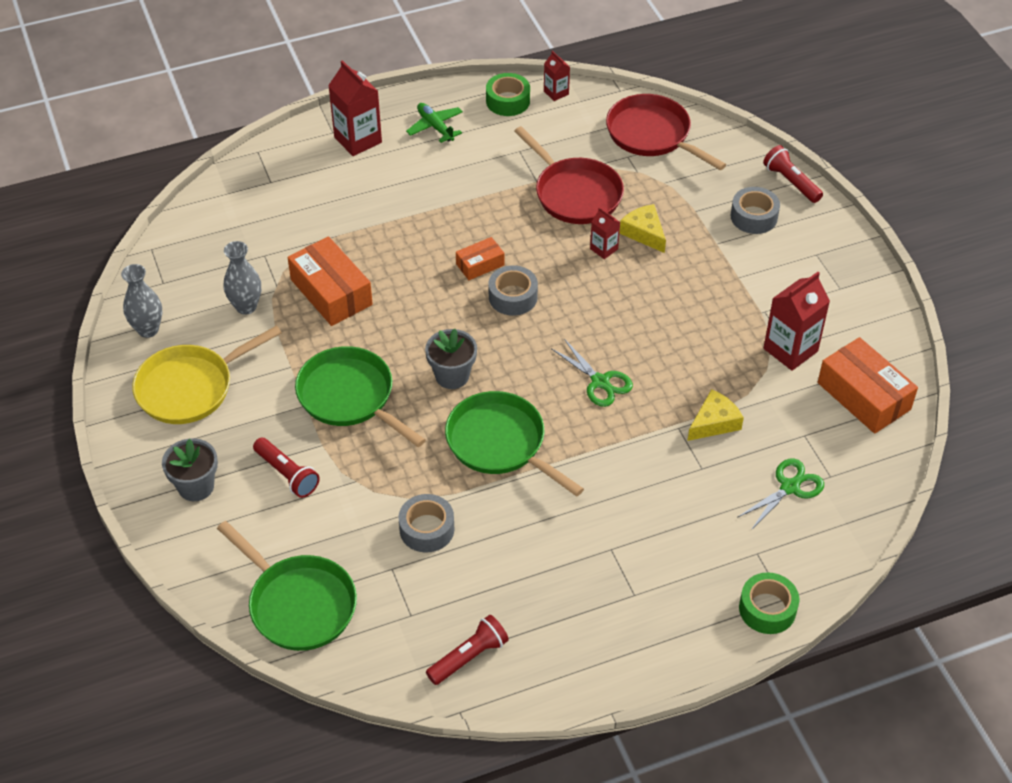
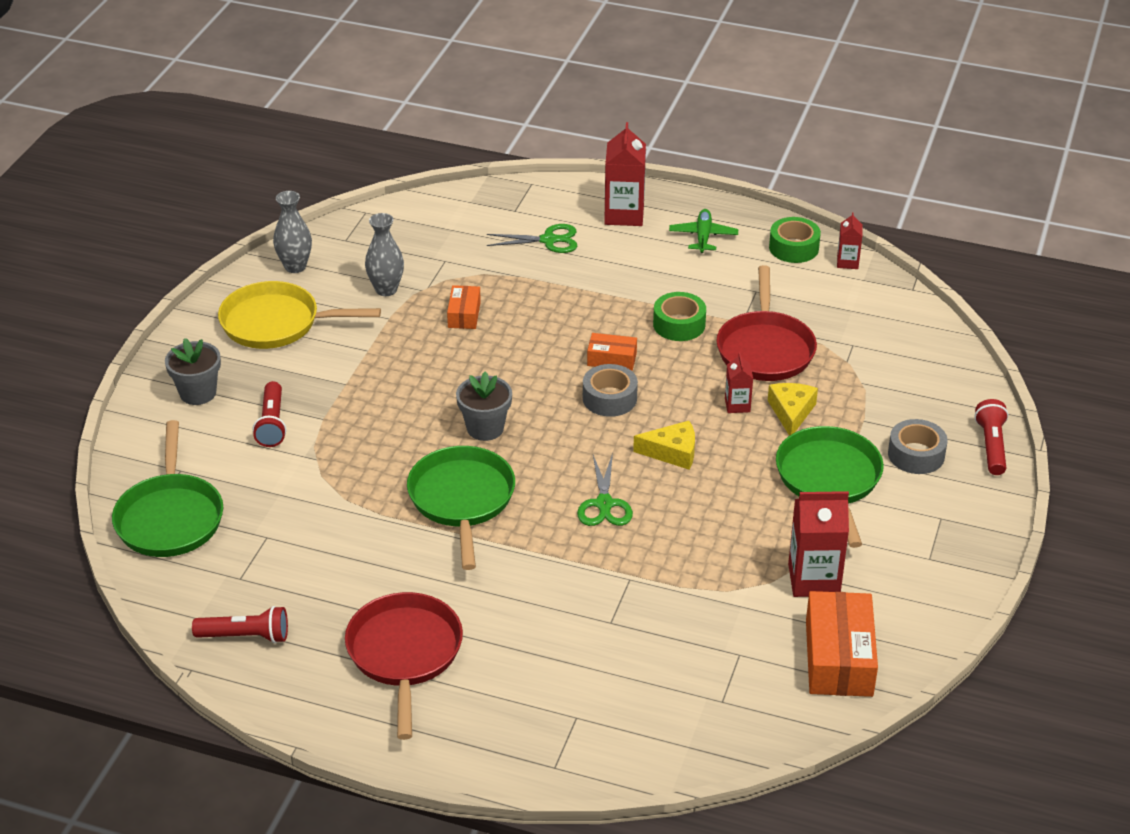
camera: 40 degrees right, 10 degrees down
(331, 292) = (464, 314): orange box -> orange box, size x0.54
(350, 397) = (385, 397): green pan -> green pan (829, 480)
(427, 529) = (327, 526): grey tape -> none
(652, 135) = (898, 339): red pan -> red pan (404, 655)
(714, 422) = (667, 594): yellow cheese -> yellow cheese (672, 452)
(767, 609) = (530, 765): green tape -> green tape (679, 324)
(789, 487) = (672, 686): green scissors -> green scissors (548, 240)

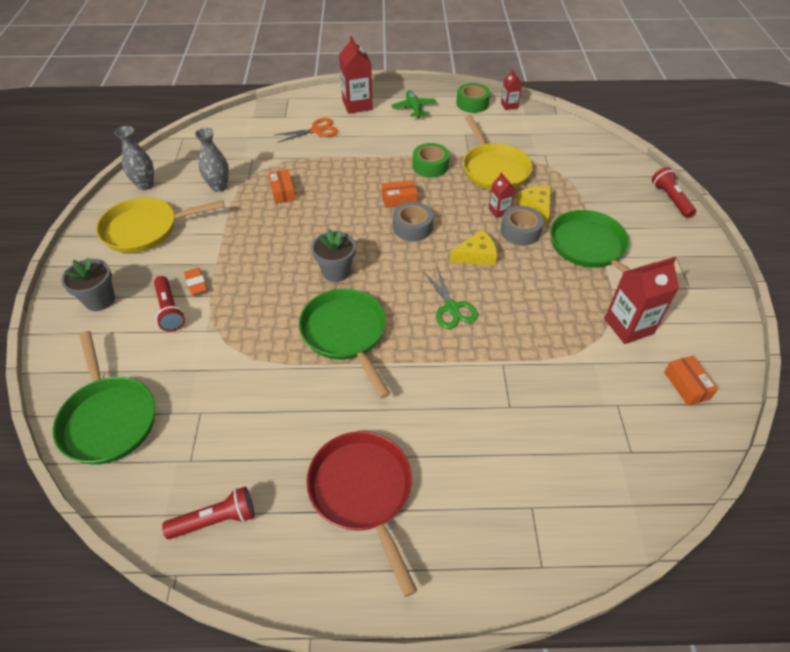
camera: 20 degrees left, 10 degrees up
(313, 401) = (196, 283): none -> orange eraser
(548, 240) = (316, 130): green scissors -> orange scissors
(765, 349) = (493, 169): red pan -> yellow pan
(839, 658) = (686, 385): orange box -> orange box, size x0.54
(916, 455) = (631, 216): grey tape -> grey tape (520, 231)

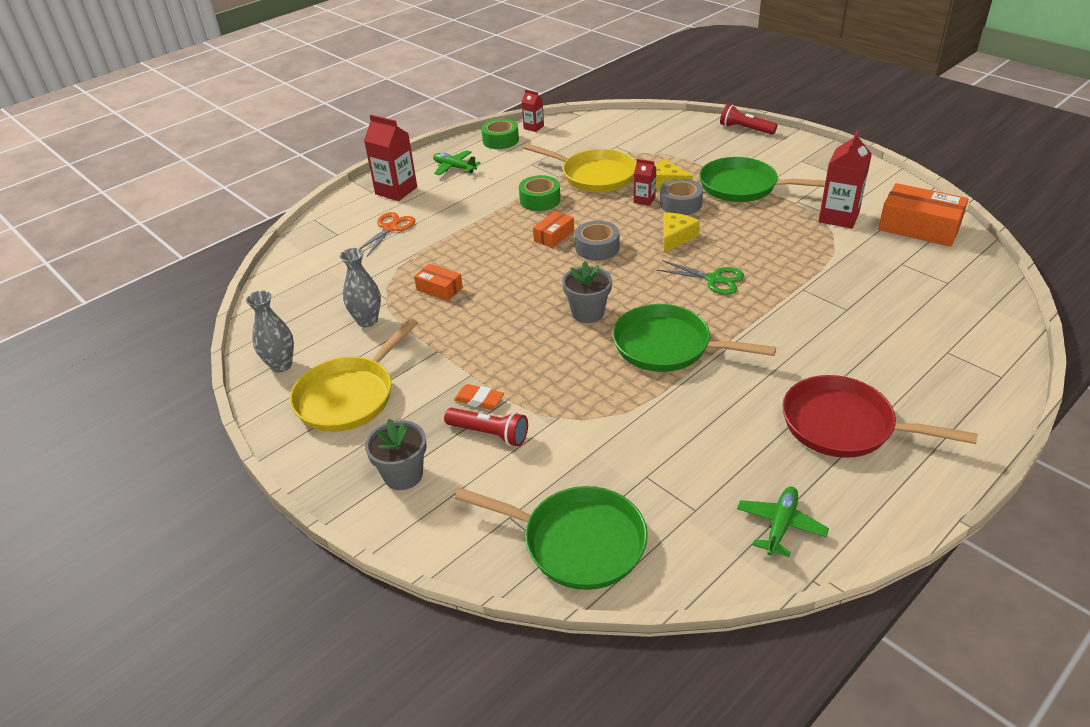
camera: 40 degrees left, 10 degrees down
(215, 520) = (780, 525): red flashlight -> green plane
(686, 385) = (919, 227): orange box -> orange box, size x1.84

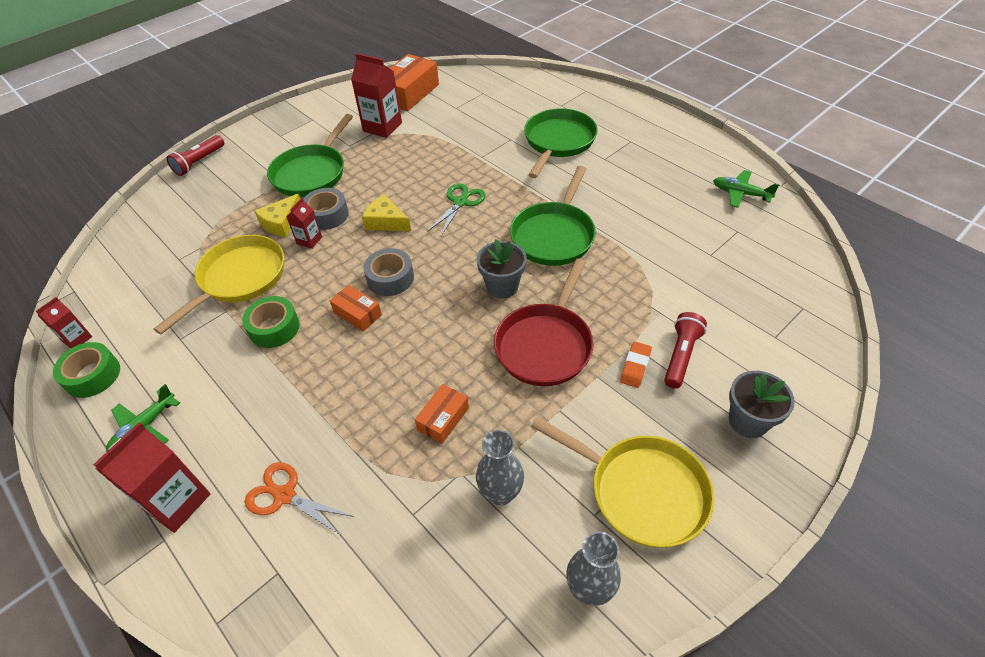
camera: 90 degrees left, 10 degrees up
(576, 542) = (788, 295): green pan -> green pan (558, 142)
(844, 426) = (640, 156): red pan -> red pan (545, 344)

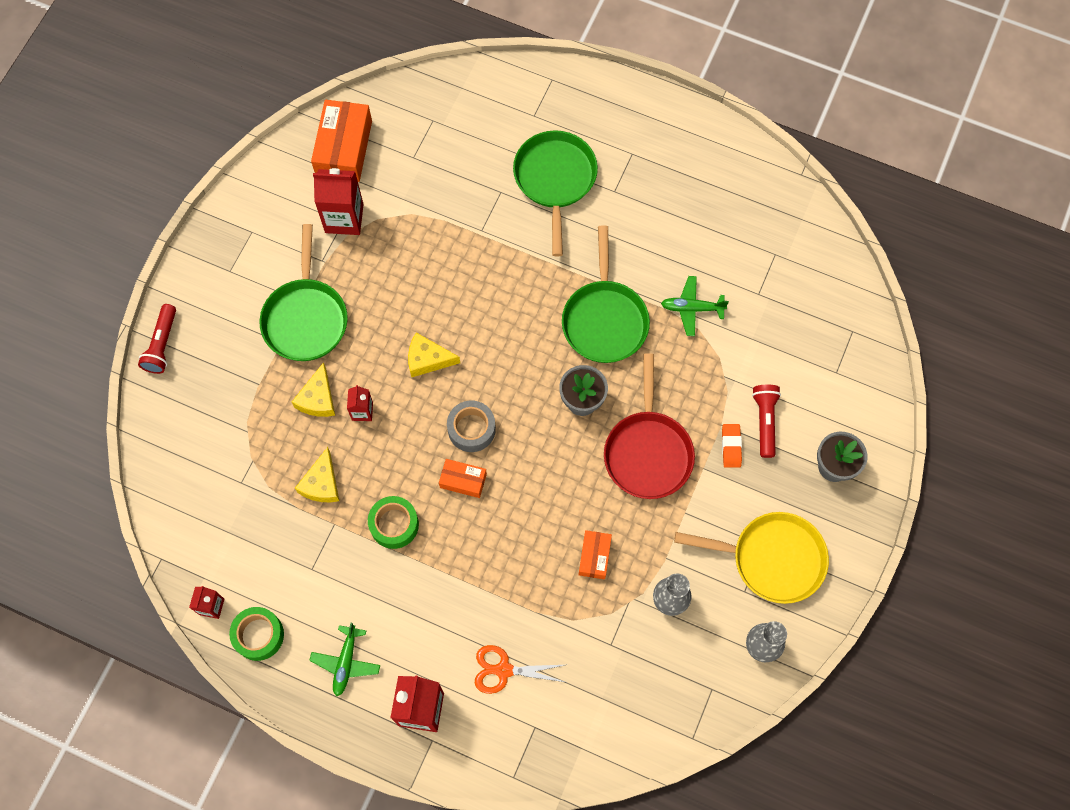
camera: 25 degrees left, 20 degrees up
(239, 279) = (321, 483): yellow pan -> yellow cheese
(327, 215) = (360, 372): grey tape -> none
(460, 202) = (491, 306): green scissors -> none
(740, 193) = (765, 200): green plane -> green plane (692, 308)

